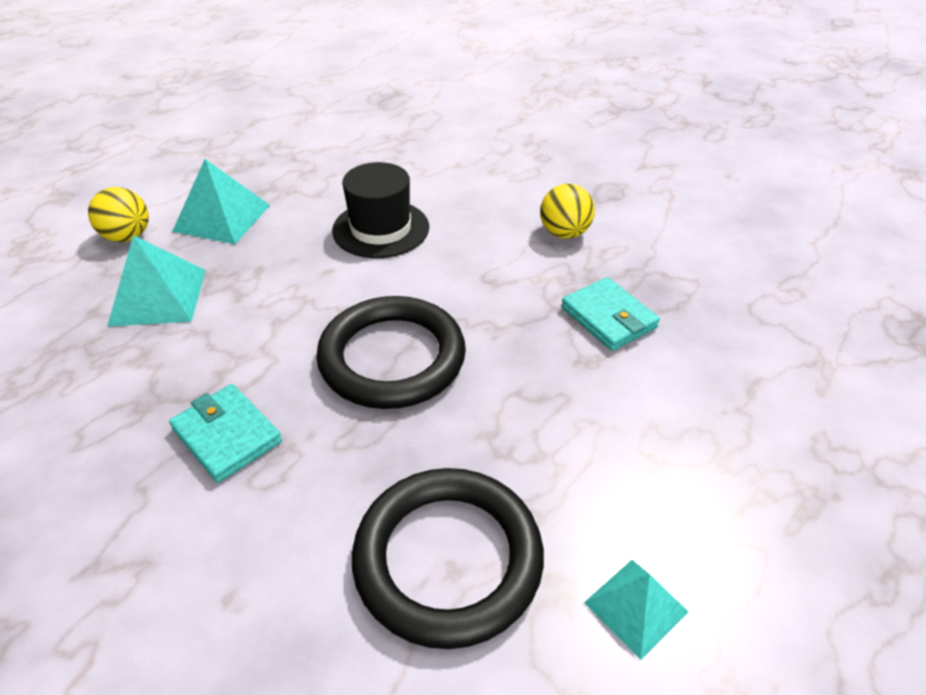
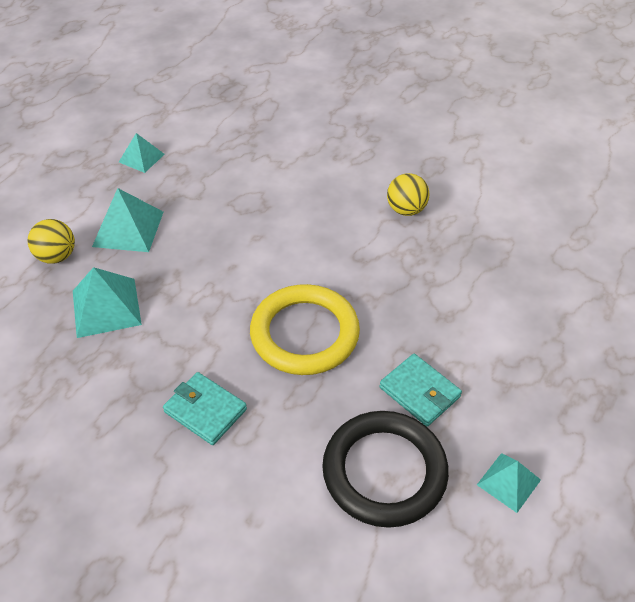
camera: 10 degrees left, 5 degrees up
(268, 151) = (141, 158): none -> turquoise pyramid
(381, 229) = (262, 223): black hat -> none
(392, 358) = (304, 333): black ring -> yellow ring
(608, 318) = (453, 279): turquoise wallet -> turquoise wallet (419, 392)

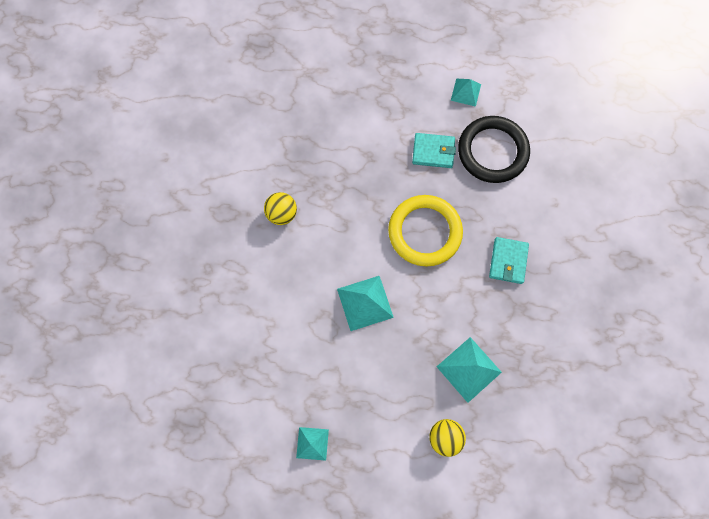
camera: 115 degrees left, 25 degrees up
(128, 229) = (393, 402): turquoise pyramid -> turquoise pyramid (365, 303)
(419, 392) = (433, 152): turquoise wallet -> turquoise wallet turned 75 degrees clockwise

